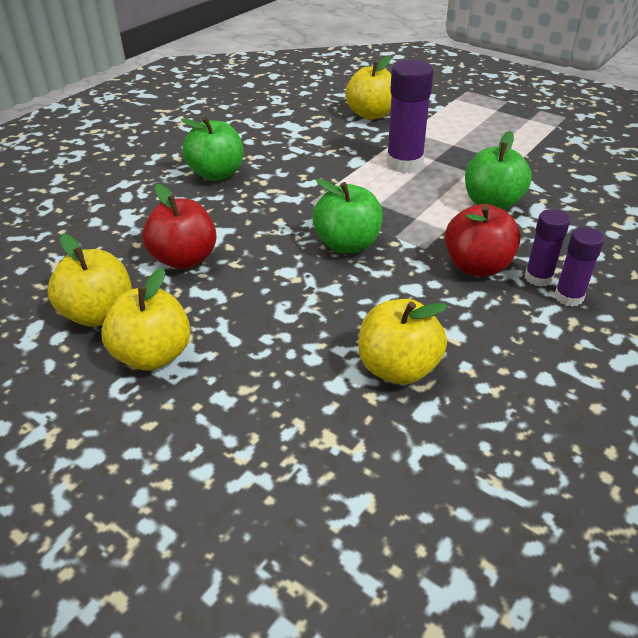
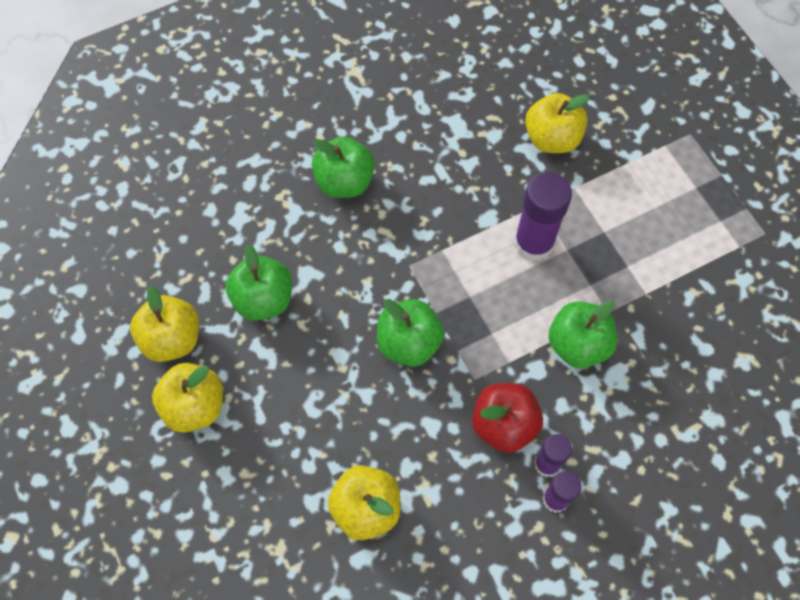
camera: 25 degrees right, 25 degrees up
(184, 259) = (263, 299): red apple -> green apple

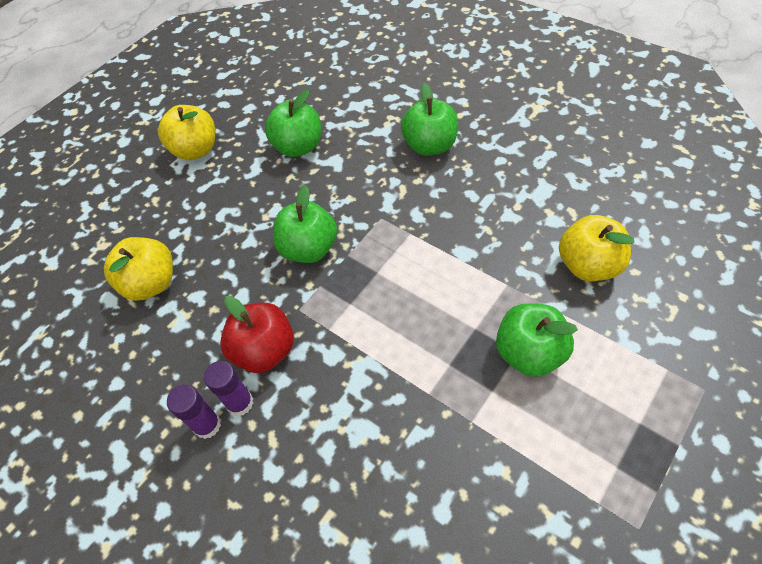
camera: 70 degrees right, 10 degrees down
(172, 339) = (242, 116): yellow apple -> none
(533, 243) = (462, 298): purple glue stick -> none
(578, 345) = (377, 379): green apple -> green apple (529, 353)

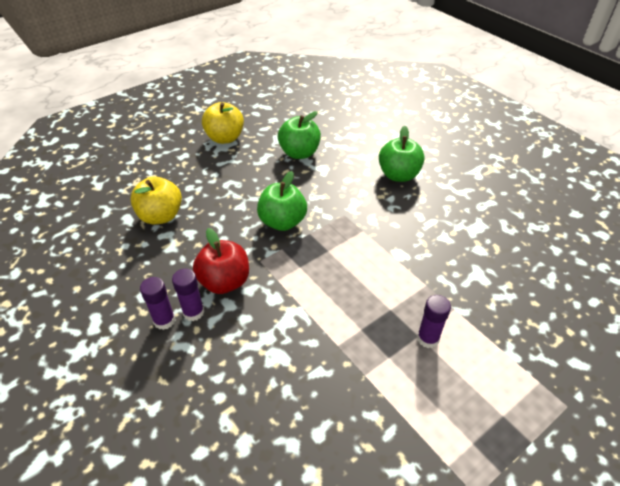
camera: 10 degrees right, 10 degrees down
(529, 353) = (428, 338): green apple -> purple glue stick
(588, 265) = (497, 288): yellow apple -> none

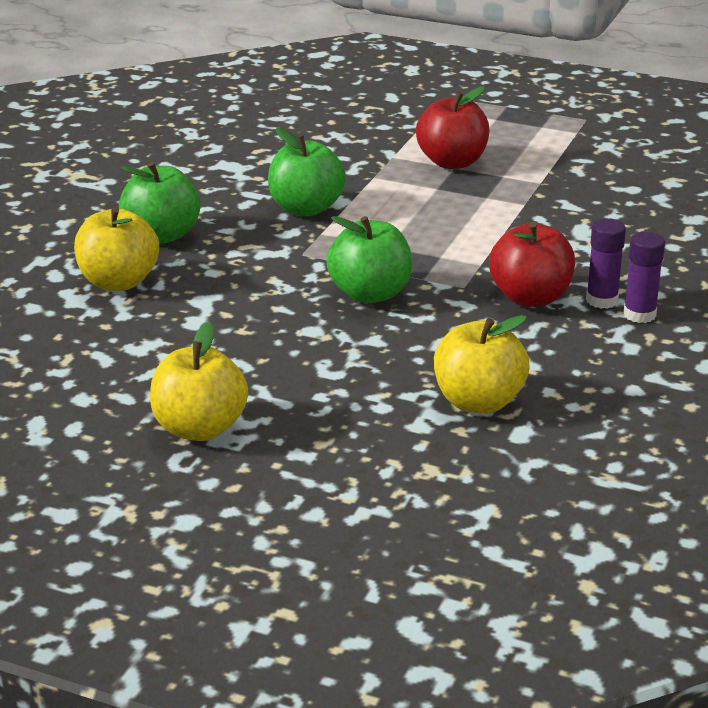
camera: 120 degrees left, 15 degrees down
(299, 153) = (178, 333): green apple -> green apple (306, 208)
(359, 150) = (118, 282): none -> yellow apple
(428, 338) = (452, 162): purple glue stick -> red apple

